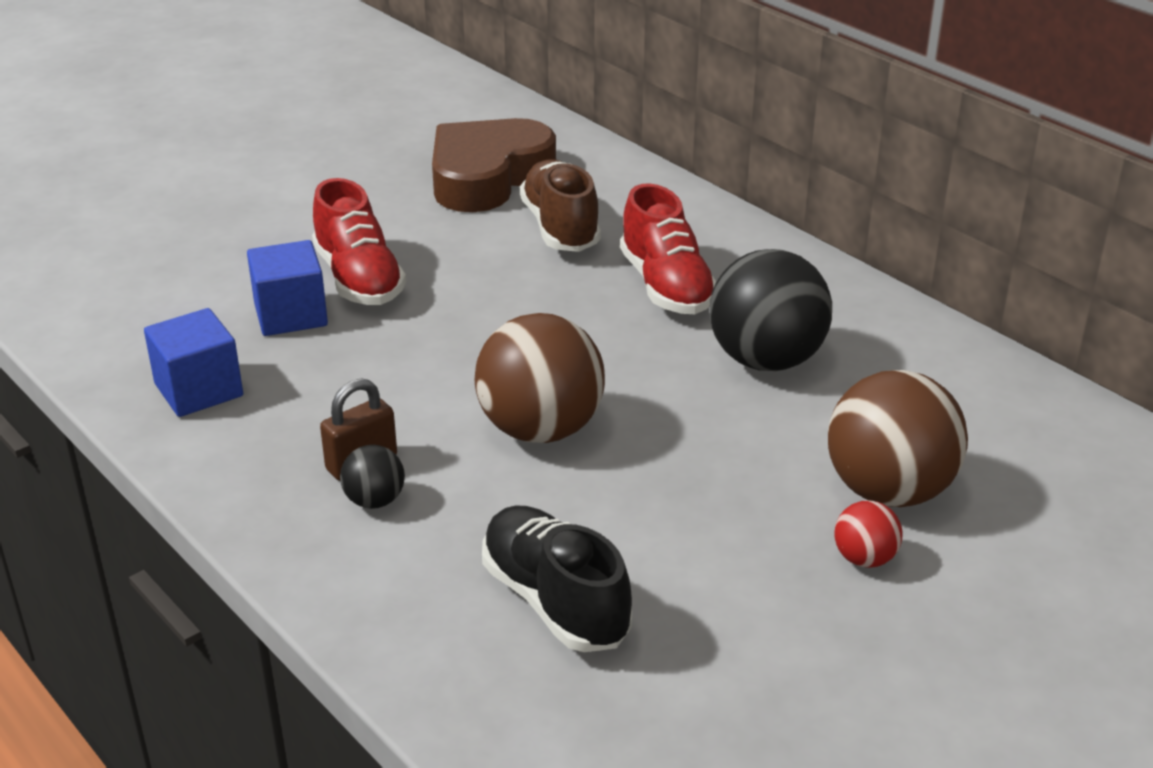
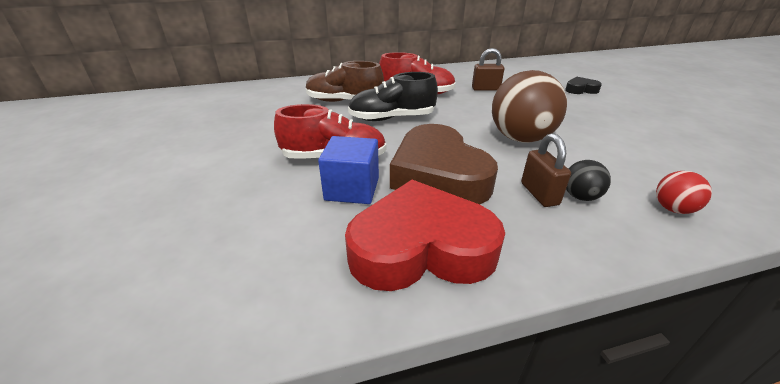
camera: 65 degrees left, 0 degrees up
(199, 390) = (421, 248): blue cube -> red heart
(488, 177) = (274, 107): brown heart -> brown heart (438, 175)
(555, 601) = (669, 162): black shoe -> black shoe (392, 118)
(766, 360) = (485, 89): black ball -> brown padlock
(864, 558) = (624, 101): red ball -> red ball (672, 209)
(888, 491) = (580, 90): brown ball -> black heart

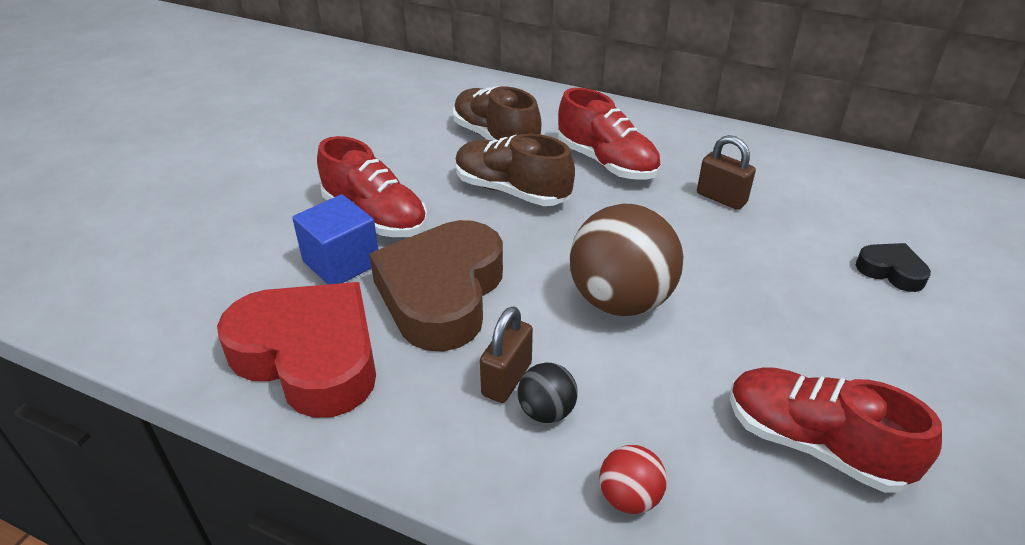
camera: 40 degrees right, 5 degrees up
(392, 118) = (511, 191): black shoe -> brown shoe
(673, 151) = (814, 444): none -> red shoe

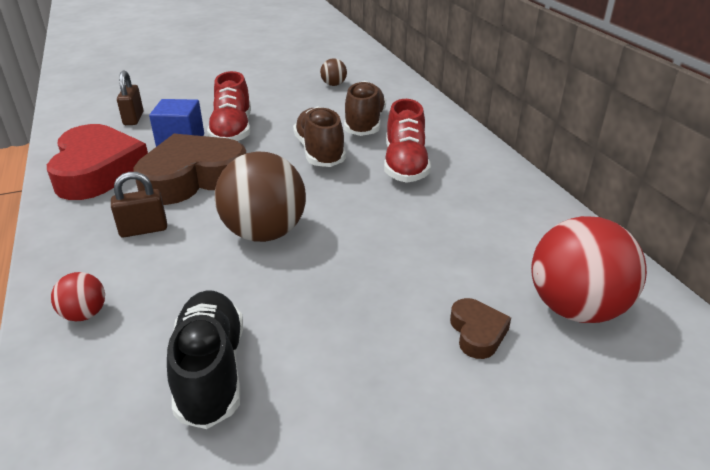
camera: 45 degrees right, 5 degrees down
(381, 108) = (333, 85): none -> brown ball
(546, 411) = (130, 254): black ball -> none
(721, 198) = (441, 221): brown padlock -> brown padlock (133, 118)
(814, 444) = (211, 371): red shoe -> black shoe
(891, 271) = (477, 332): black heart -> brown heart
(902, 213) = (575, 308): none -> red ball

